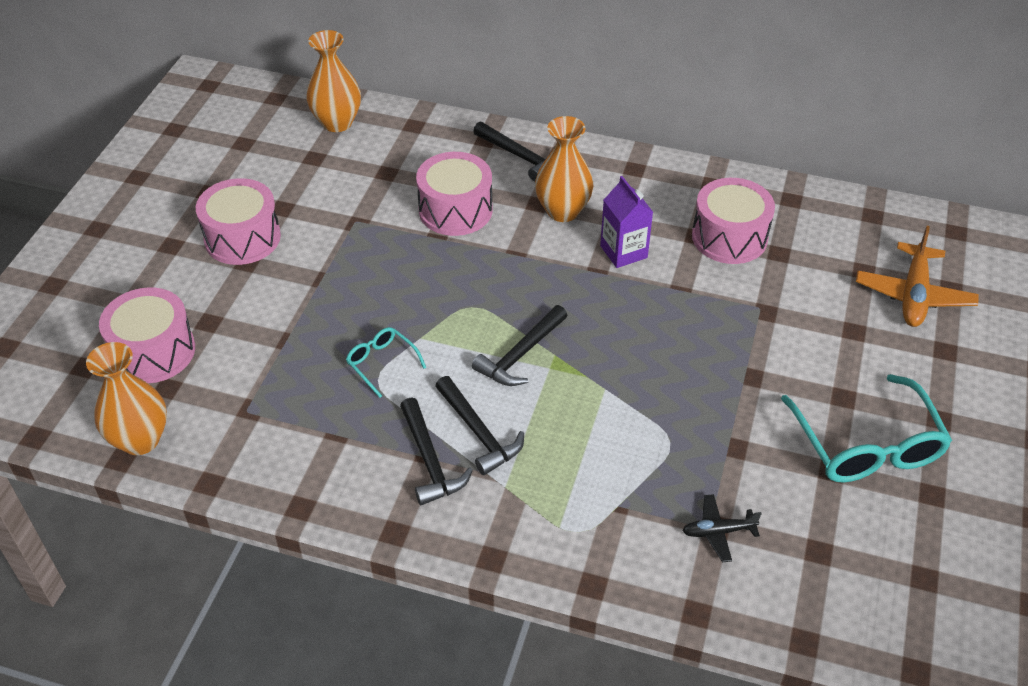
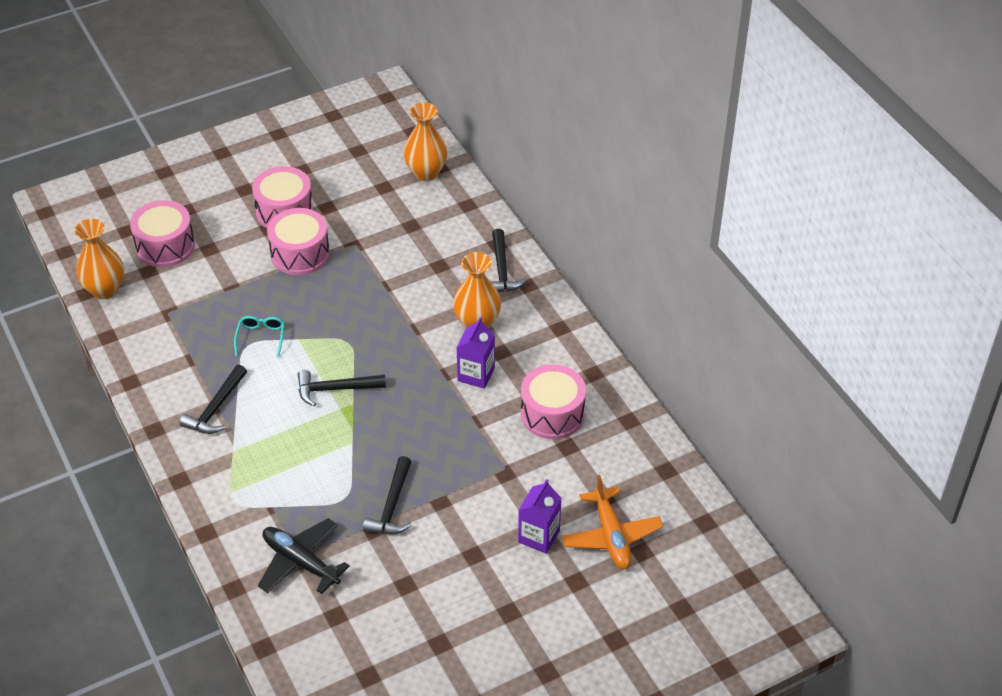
camera: 45 degrees right, 0 degrees up
(455, 210) = (417, 277): pink drum -> pink drum (300, 254)
(478, 432) = (258, 413): black hammer -> black hammer (392, 506)
(718, 532) = (301, 562): black plane -> black plane, size x1.78
(866, 339) = (539, 536): none -> purple carton
(866, 445) = (445, 589): turquoise glasses -> none
(913, 295) = (611, 536): orange plane -> orange plane turned 75 degrees counterclockwise

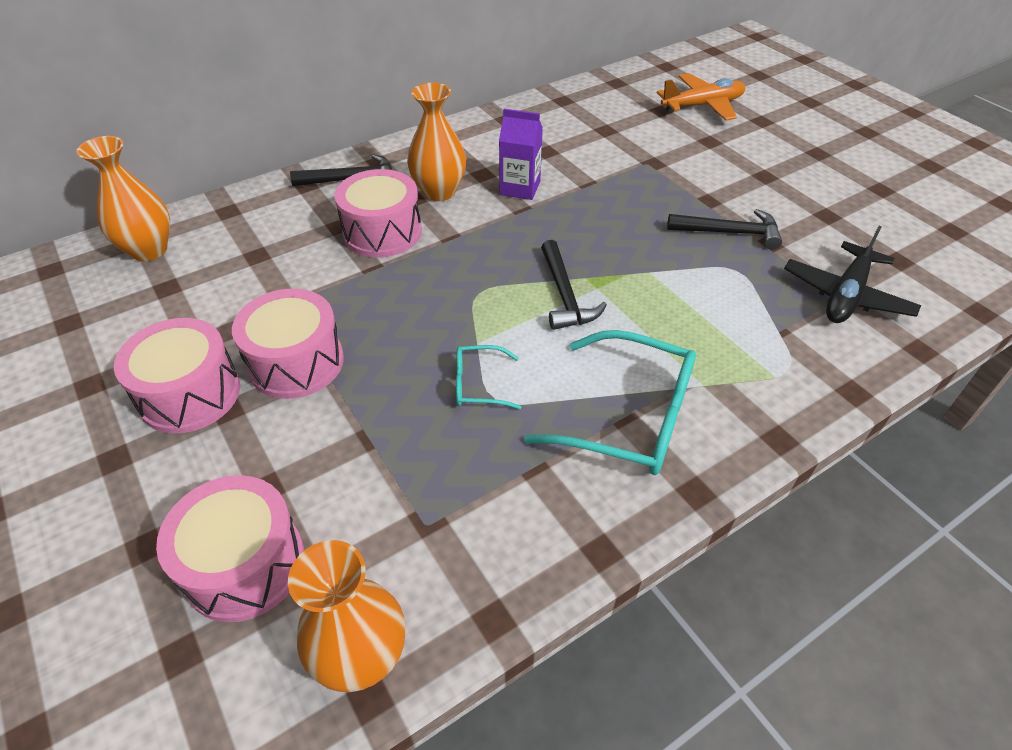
camera: 95 degrees left, 0 degrees up
(216, 408) = (629, 417): black hammer -> turquoise glasses
(539, 536) = (722, 141): purple carton -> none
(552, 414) = (565, 139): pink drum -> pink drum (382, 232)

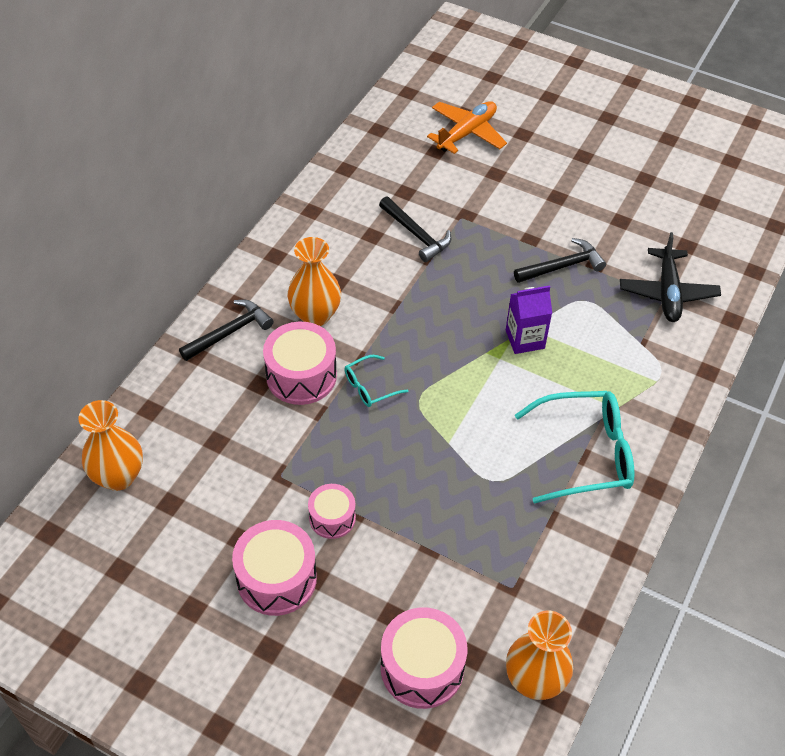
camera: 30 degrees left, 5 degrees up
(296, 362) = (332, 518): pink drum -> pink drum, size x0.60
(478, 384) = (473, 475): turquoise glasses -> turquoise glasses (369, 387)
(520, 188) = (378, 285): purple carton -> purple carton (525, 339)
(564, 295) = (481, 375): black hammer -> black hammer (416, 234)

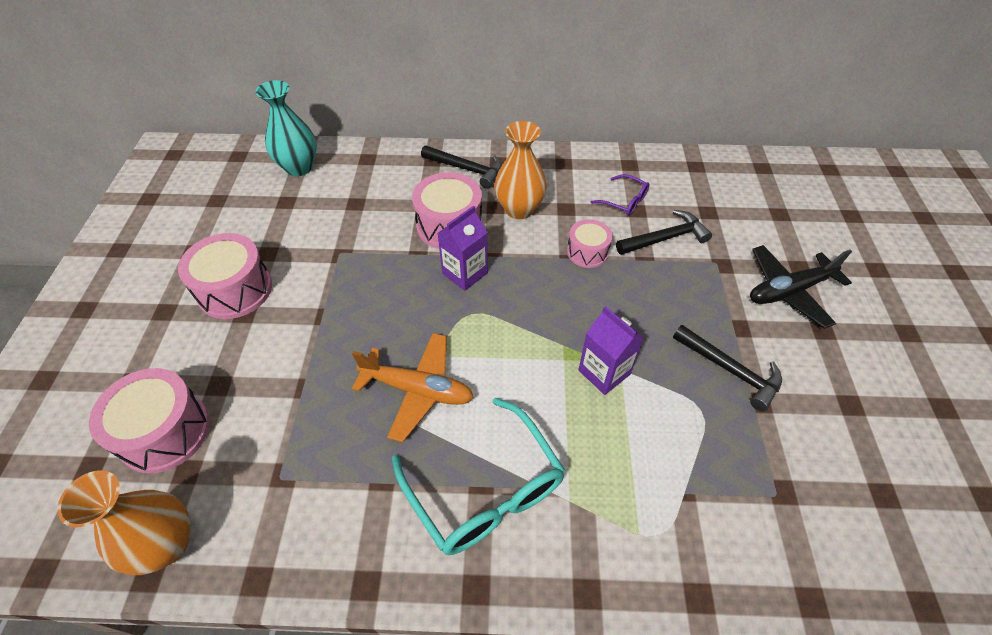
camera: 65 degrees right, 0 degrees up
(118, 476) = (299, 167): orange vase -> turquoise vase
(332, 518) = (310, 302): pink drum -> pink drum (587, 252)
(356, 238) = (624, 201): none -> purple glasses
(369, 387) = (465, 273): turquoise glasses -> purple carton
(416, 234) = (665, 238): black hammer -> black hammer turned 135 degrees counterclockwise
(467, 133) = (828, 226): orange plane -> orange plane (417, 390)
(667, 292) = (787, 498): black plane -> black plane (789, 291)

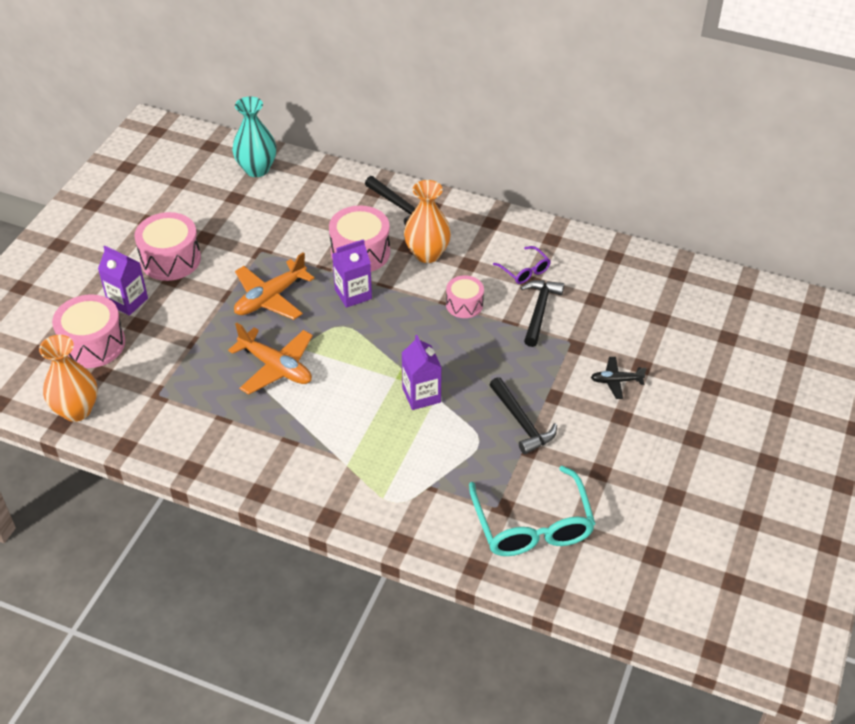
camera: 20 degrees right, 5 degrees down
(196, 358) = (128, 301): none -> purple carton
(373, 304) = (270, 298): none -> orange plane
(485, 489) = (292, 441): turquoise glasses -> turquoise glasses (532, 525)
(665, 238) = (539, 311): black hammer -> black hammer turned 75 degrees counterclockwise
(789, 291) = (616, 381): black plane -> black plane, size x0.56

